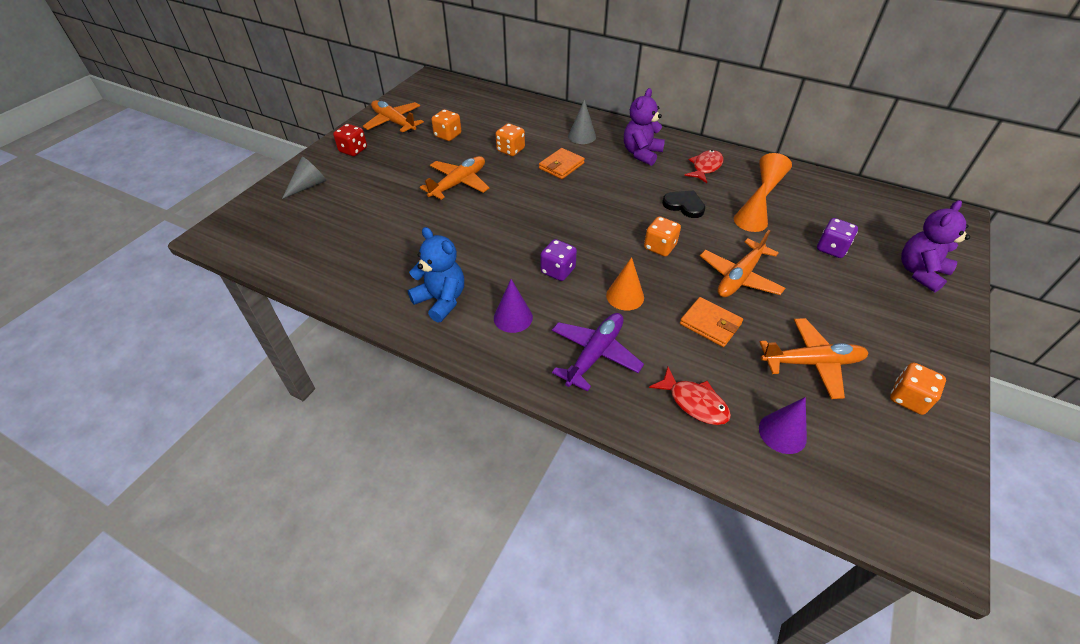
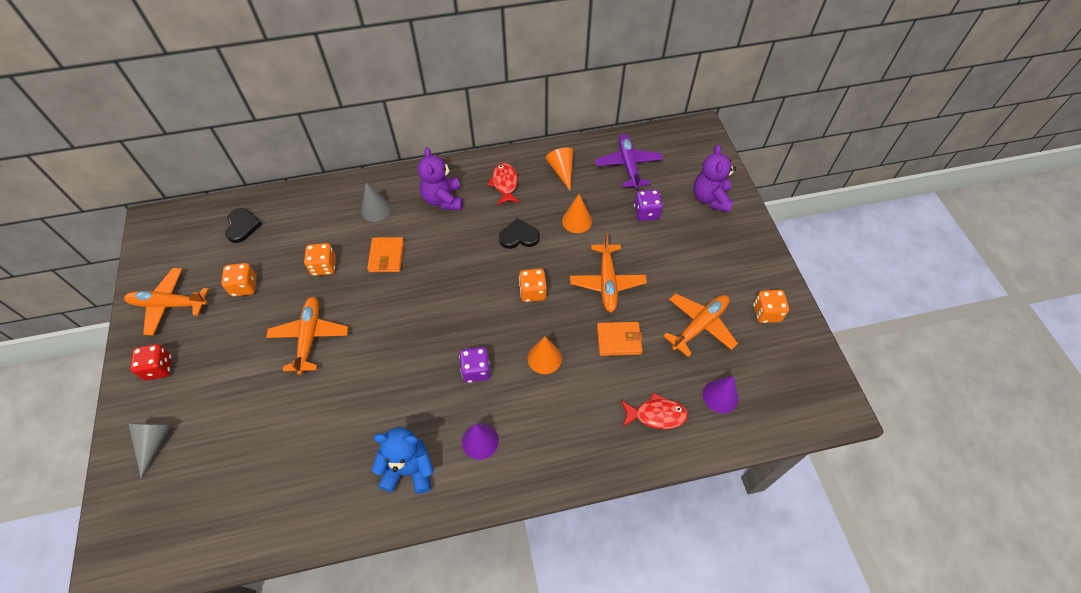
camera: 40 degrees left, 10 degrees up
(481, 104) = (242, 226): none -> black heart
(595, 354) = (565, 427): purple plane -> purple plane (628, 165)

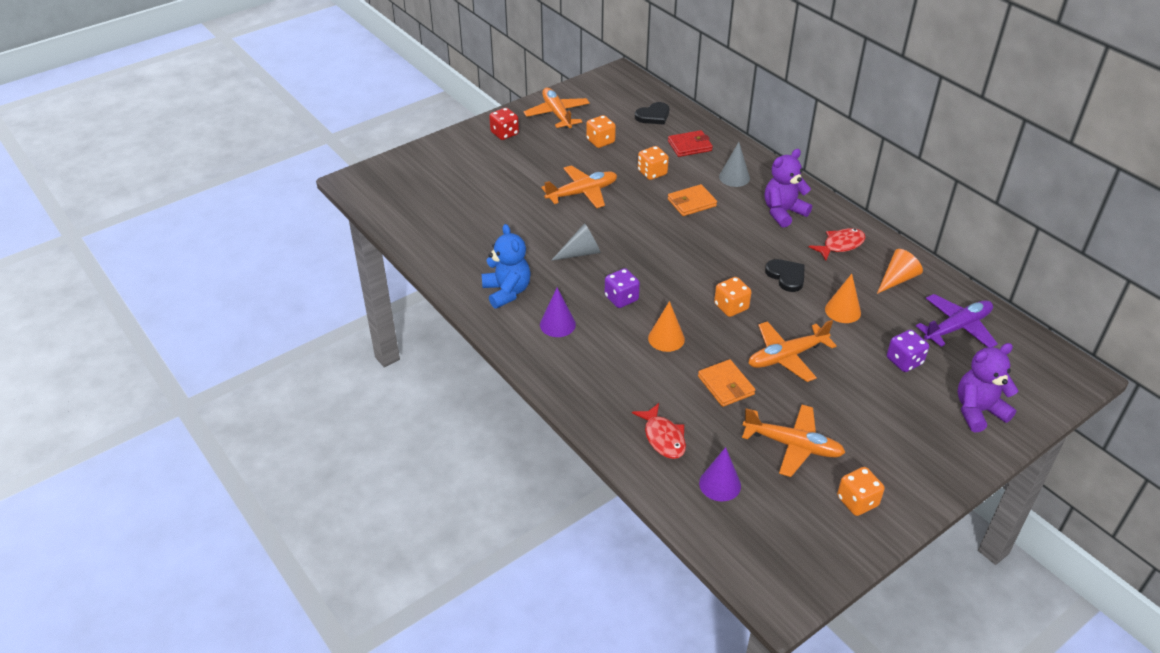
camera: 65 degrees right, 15 degrees down
(154, 442) = (449, 158): grey cone -> grey cone (581, 253)
(309, 220) = (689, 146): none -> red wallet

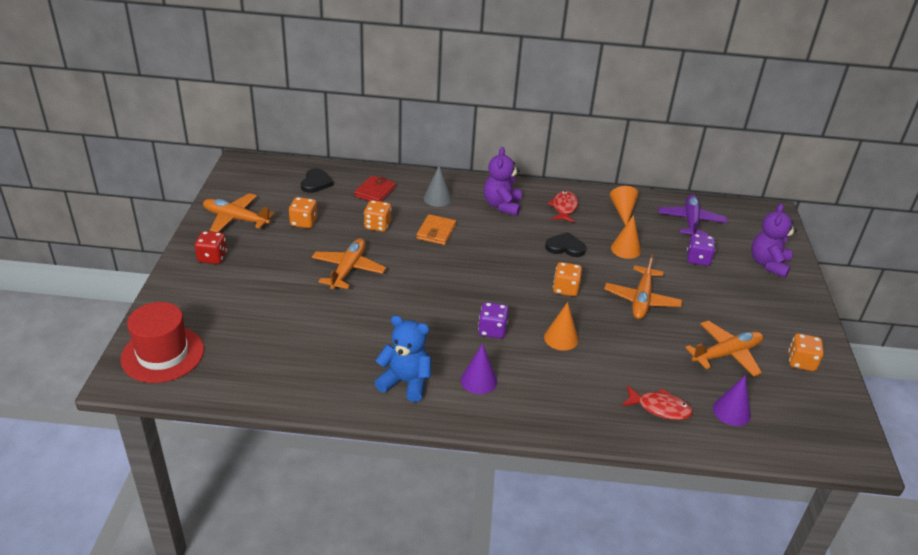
camera: 50 degrees left, 5 degrees down
(392, 180) = (163, 354): none -> red hat
(581, 253) = (415, 315): grey cone -> none
(726, 385) = (639, 344): orange wallet -> none

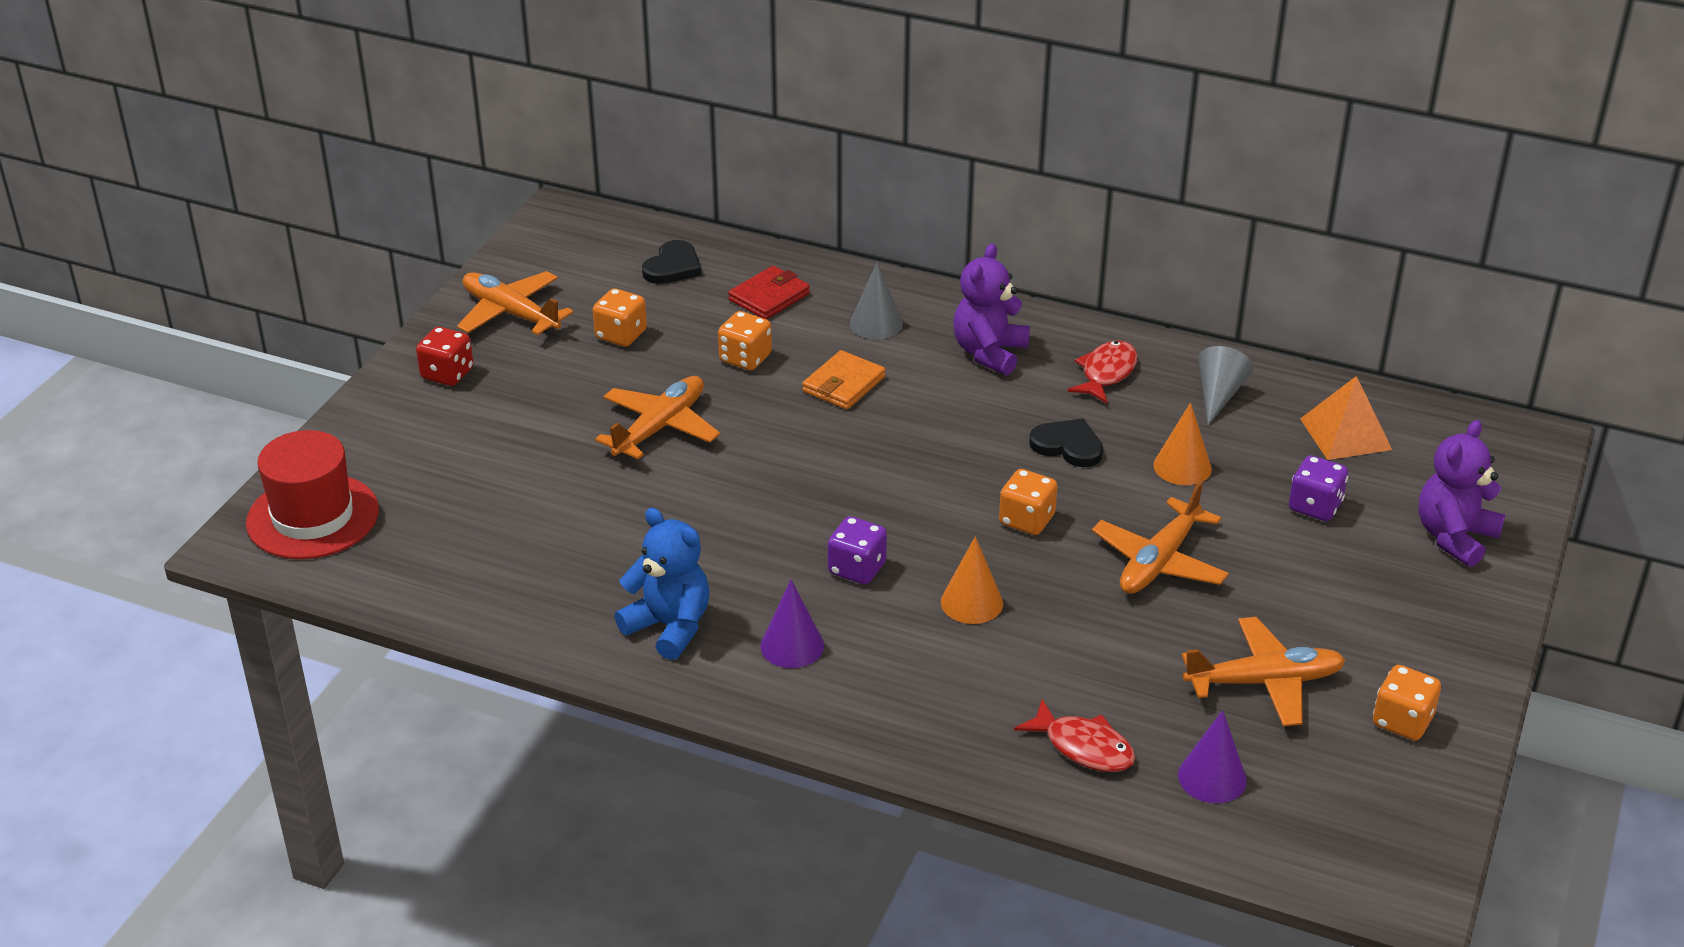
camera: 20 degrees right, 0 degrees up
(622, 211) = (1218, 395): orange cone -> grey cone
(691, 221) = (1345, 434): purple plane -> orange pyramid

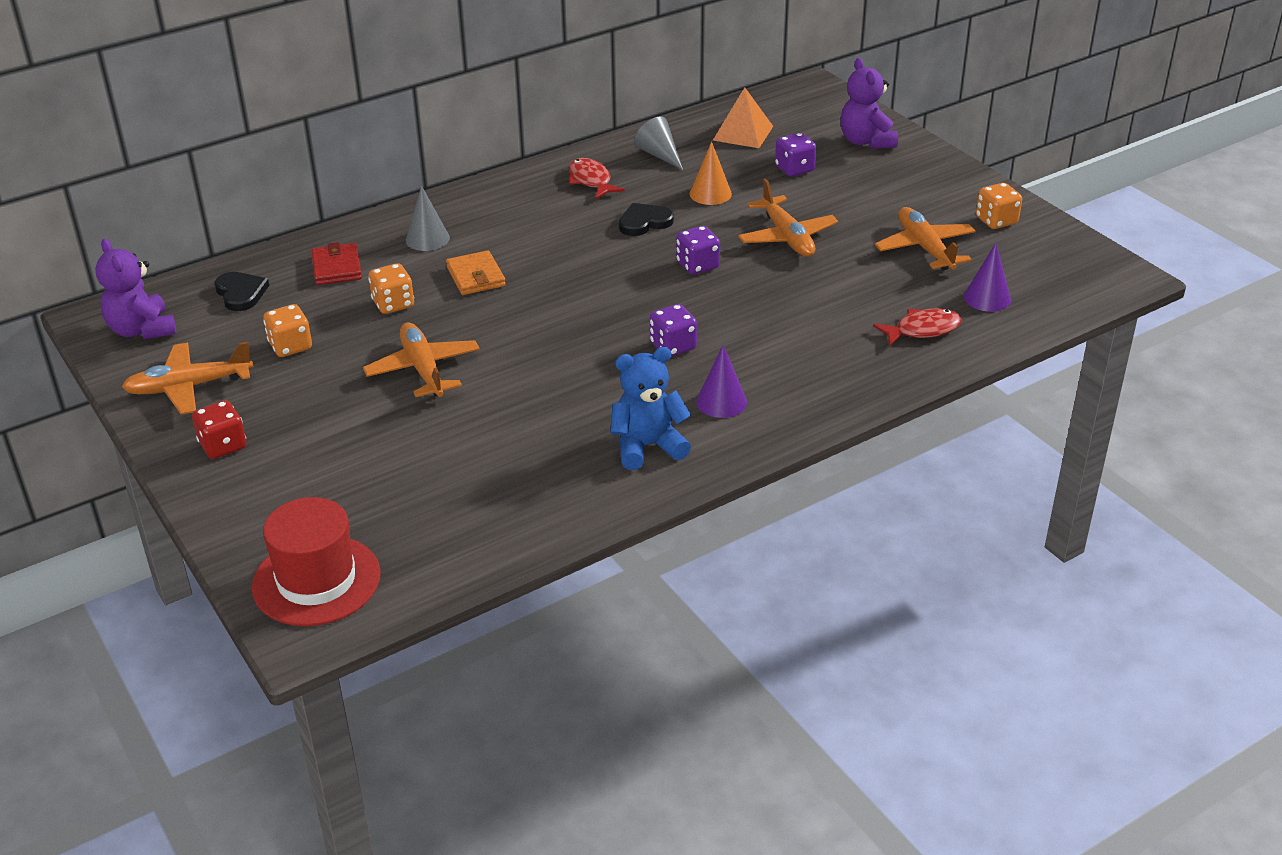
camera: 55 degrees left, 0 degrees up
(971, 602) = (753, 316): orange cone -> none
(989, 353) = (516, 211): purple teddy bear -> purple teddy bear (142, 330)
(1026, 520) = (697, 265): orange dice -> purple dice
(1264, 682) = (925, 248): orange plane -> orange plane turned 45 degrees counterclockwise

